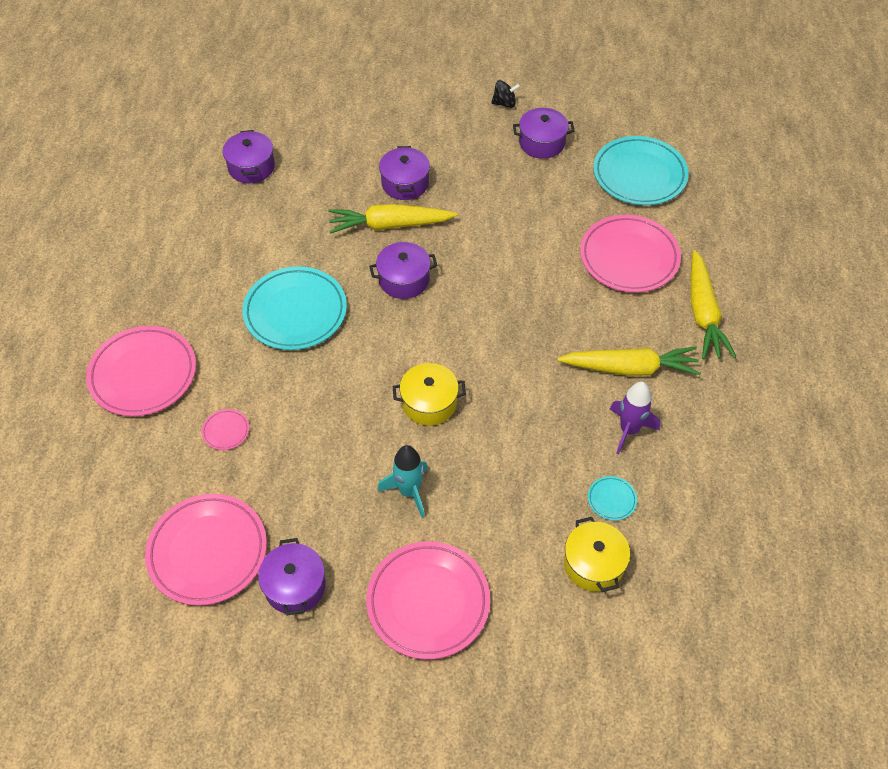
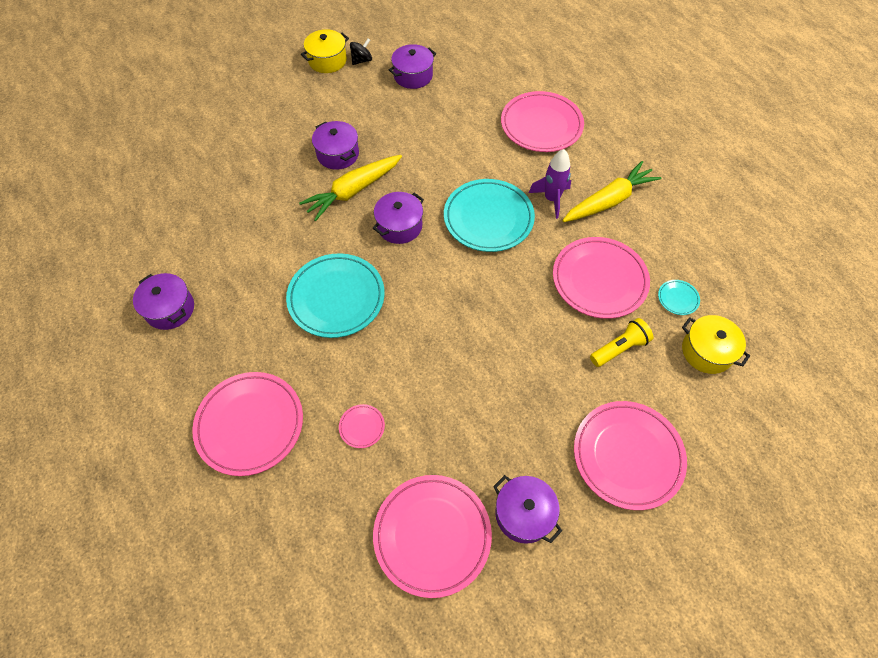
camera: 35 degrees left, 5 degrees up
(251, 167) = (201, 204): purple pot -> purple pot (170, 309)
(409, 491) = (541, 382): turquoise rocket -> none
(429, 403) = (498, 307): yellow pot -> yellow pot (327, 61)
(509, 508) = (619, 348): none -> yellow flashlight
(548, 436) = (599, 280): none -> pink plate
(629, 430) = (646, 243): purple rocket -> purple rocket (551, 199)
(639, 175) = (498, 66): turquoise plate -> turquoise plate (488, 218)
(703, 313) = (620, 138): yellow carrot -> none

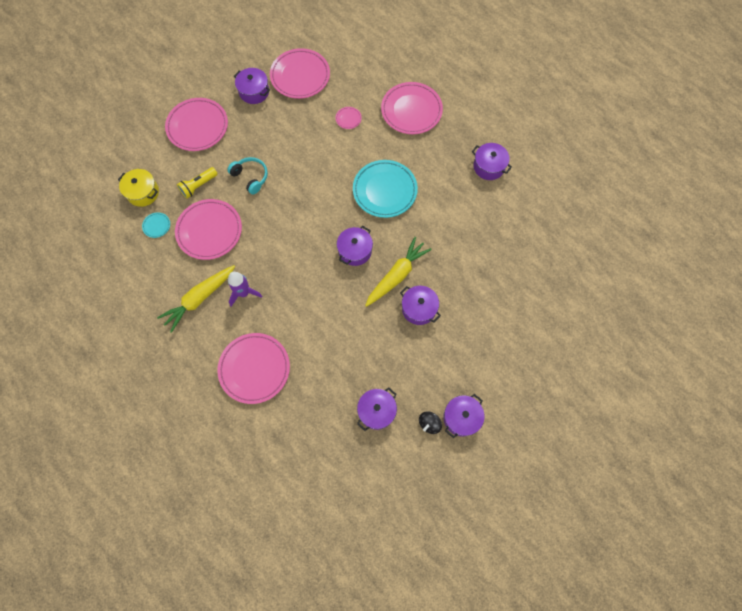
camera: 170 degrees right, 10 degrees up
(327, 61) = (461, 417): yellow pot -> purple pot
(488, 218) = (291, 268): turquoise plate -> none
(537, 349) = (250, 177): none -> turquoise headphones

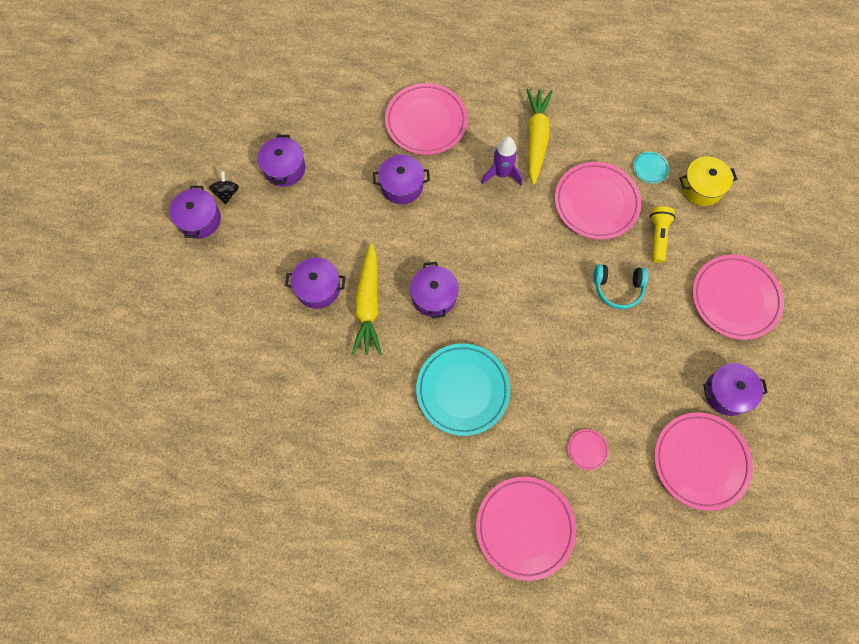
camera: 140 degrees right, 0 degrees up
(488, 167) = (367, 524): purple pot -> purple pot (402, 186)

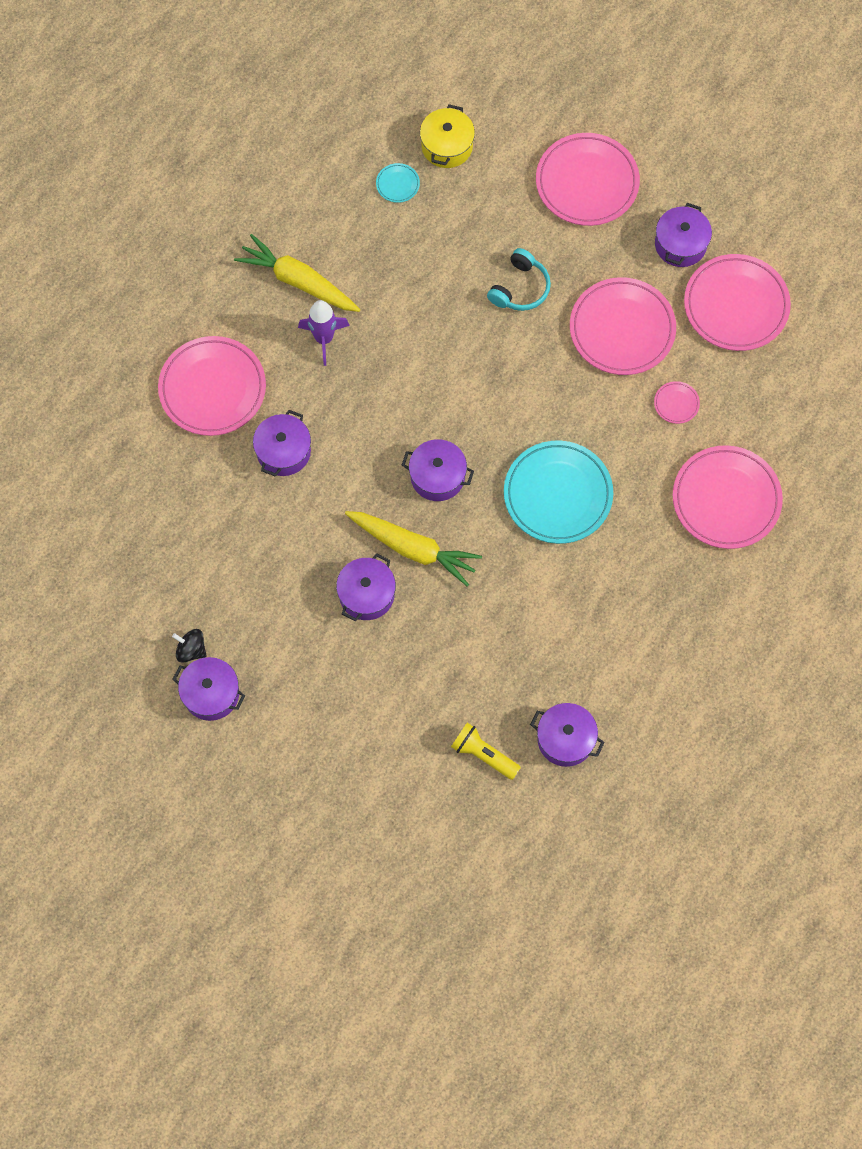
camera: 65 degrees left, 0 degrees up
(284, 168) = (192, 572): purple pot -> purple pot (565, 739)
(596, 203) = (410, 259): pink plate -> pink plate (622, 329)
(657, 237) = (481, 219): yellow flashlight -> yellow flashlight (483, 754)

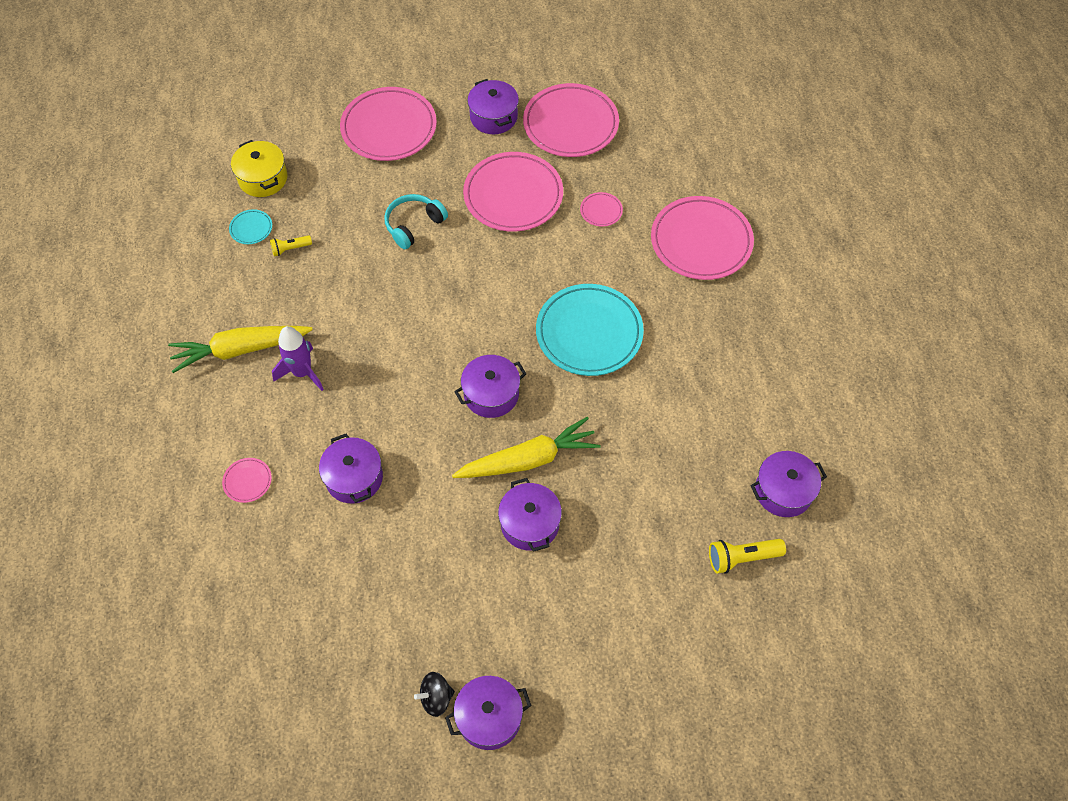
camera: 45 degrees left, 10 degrees down
(212, 388) = (247, 481): pink plate -> pink plate, size x0.42
(409, 227) = (290, 249): none -> yellow flashlight
(520, 288) = (414, 225): turquoise headphones -> turquoise headphones turned 120 degrees counterclockwise

